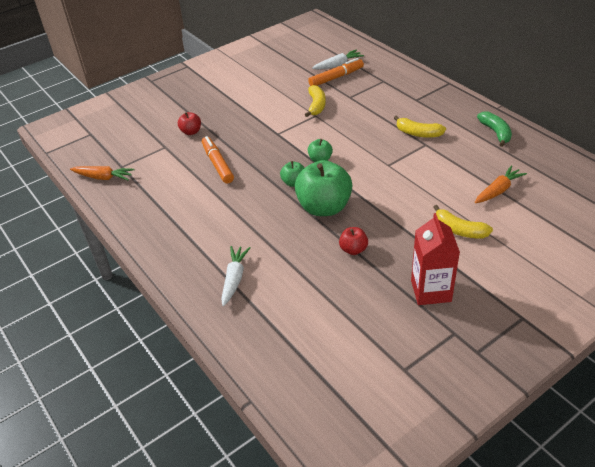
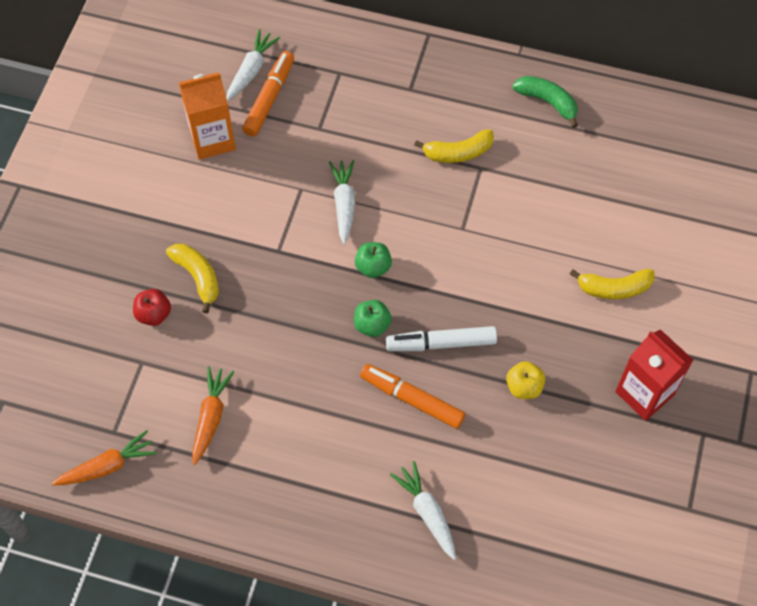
camera: 40 degrees left, 20 degrees up
(217, 164) = (245, 351): orange marker -> orange marker (412, 399)
(291, 82) = (212, 139): none -> orange carton
(316, 105) = (287, 169): yellow banana -> yellow banana (198, 277)
(324, 207) = (441, 343): green apple -> white marker
(331, 129) = (344, 204): none -> white carrot
(353, 249) = (524, 387): red apple -> yellow apple
(498, 190) = (614, 201): orange carrot -> orange carrot (211, 417)

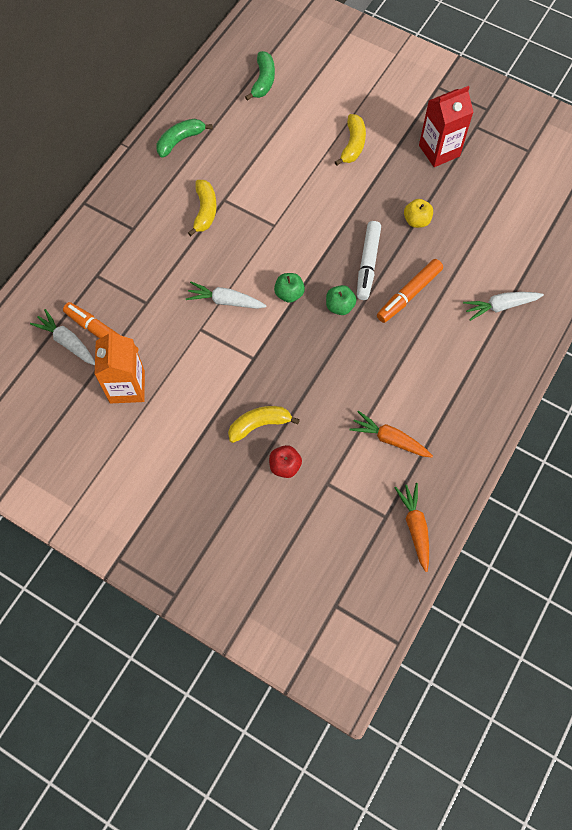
camera: 75 degrees left, 5 degrees up
(672, 165) = (263, 81): none -> green banana

